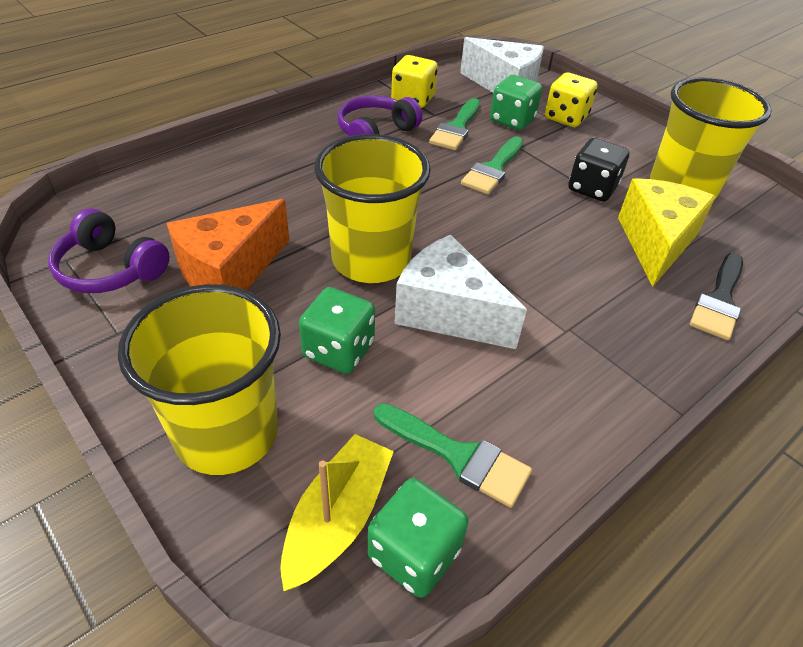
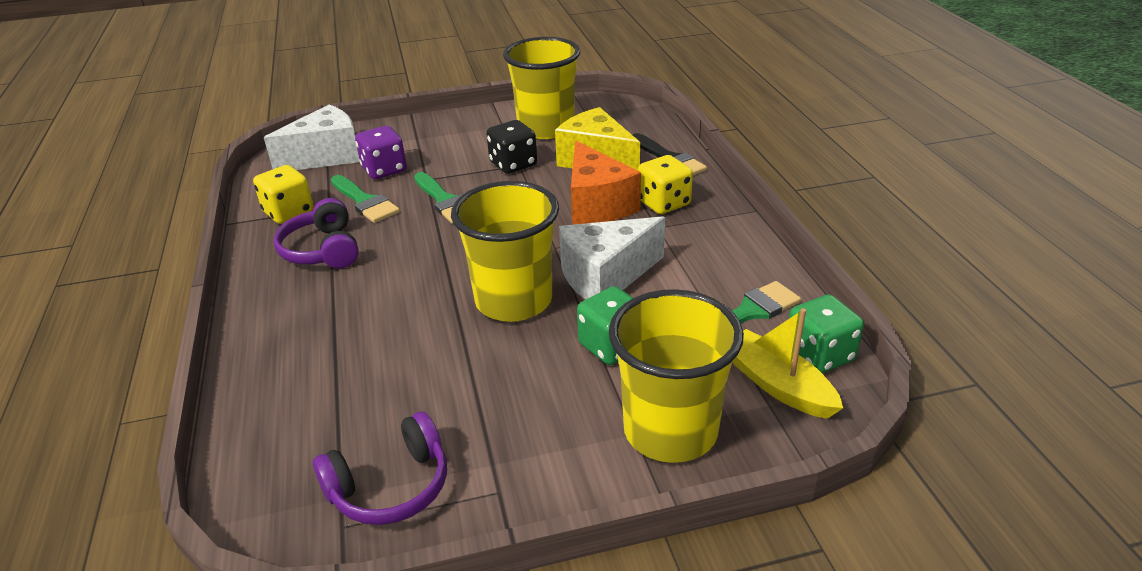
camera: 60 degrees left, 10 degrees down
(230, 271) = (463, 394): orange cheese -> orange cheese (597, 205)
(512, 120) = (384, 170): green dice -> purple dice
(566, 117) = (408, 143): yellow dice -> yellow dice (663, 203)

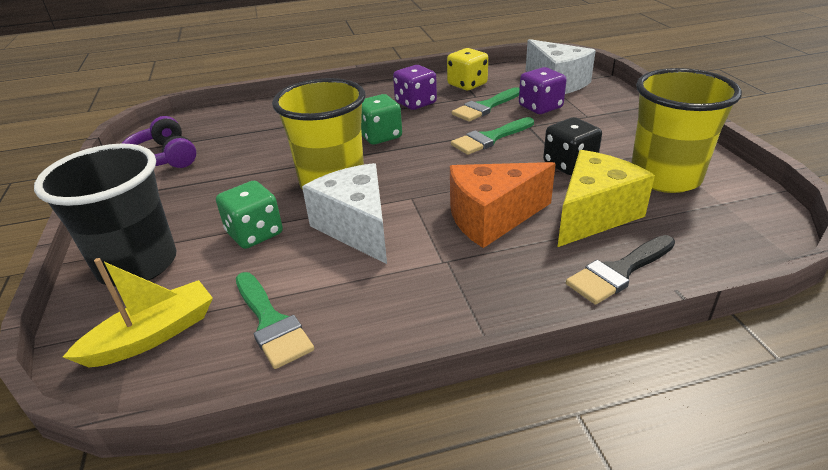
camera: 90 degrees right, 0 degrees up
(323, 250) = (415, 103): purple headphones -> purple dice
(663, 203) = (501, 265): yellow dice -> none
(670, 431) = (138, 265): yellow cup -> black cup
(819, 355) = (179, 375): green dice -> green dice (380, 136)

